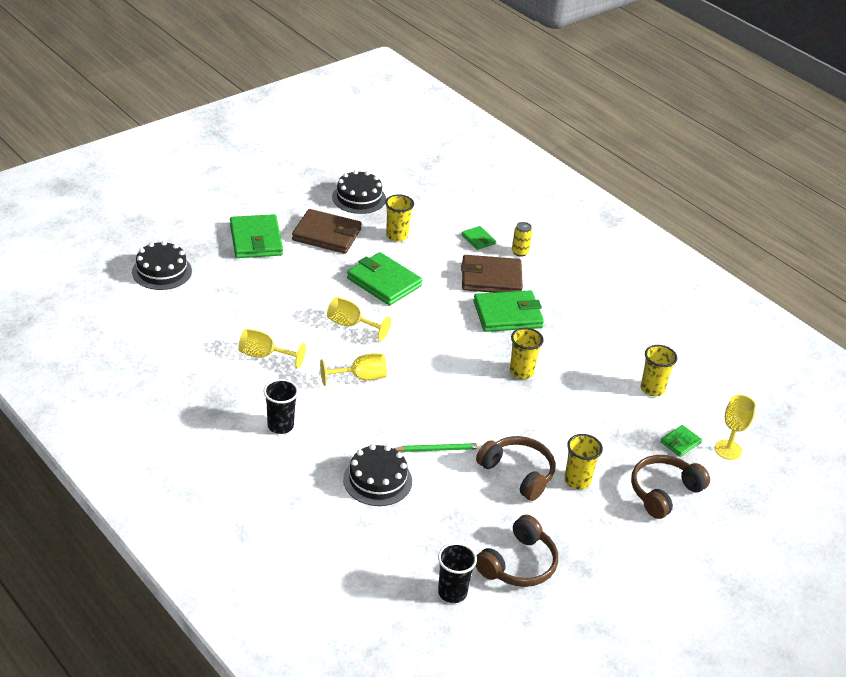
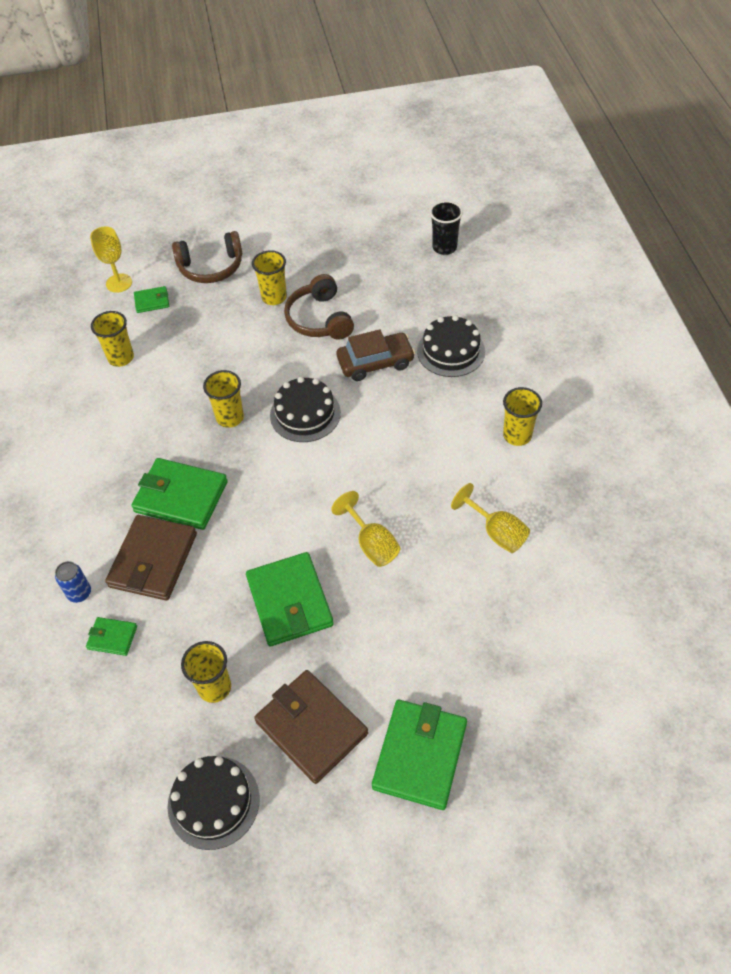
camera: 145 degrees left, 15 degrees up
(162, 271) = (581, 734): black cake -> black cake (305, 414)
(280, 426) = (517, 435): black cup -> yellow cup
(360, 378) = (403, 466): yellow goblet -> none
(438, 449) = (375, 362): green pencil -> brown car
(478, 239) = (112, 637): green wallet -> green wallet turned 75 degrees counterclockwise
(491, 278) = (153, 560): brown wallet -> brown wallet turned 75 degrees clockwise
(518, 564) = (378, 251): brown headphones -> none
(520, 252) = (79, 593): yellow can -> blue can

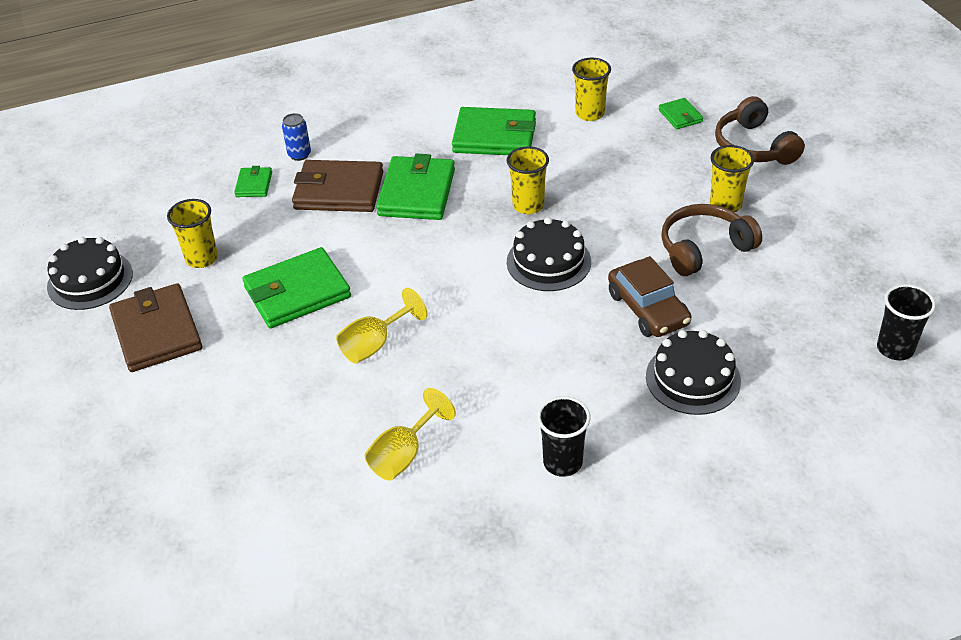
camera: 80 degrees right, 10 degrees down
(119, 283) = (698, 88): yellow goblet -> none
(311, 727) = (157, 332): brown wallet -> brown wallet turned 60 degrees counterclockwise
(420, 755) = (121, 417): green wallet -> green wallet (494, 136)
(517, 435) = (562, 462): yellow cup -> black cup

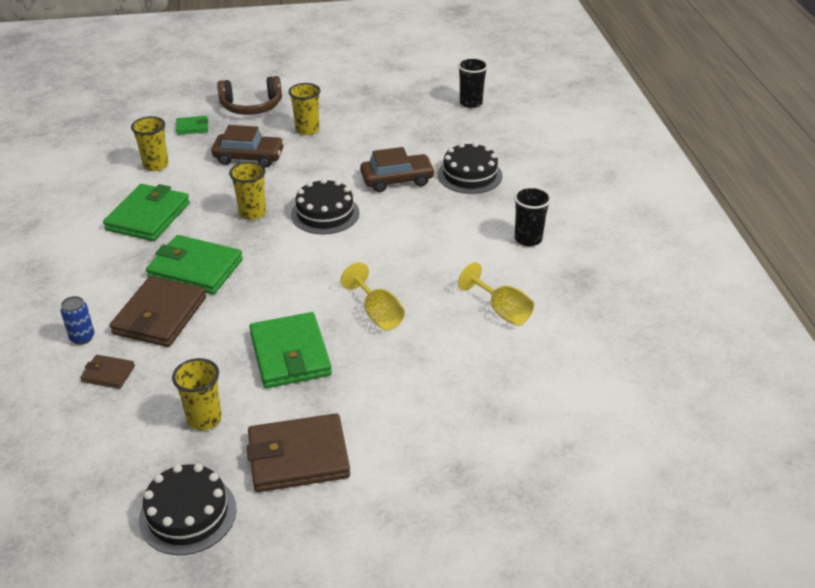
camera: 80 degrees left, 5 degrees down
(254, 184) = (108, 374): green wallet -> brown wallet
(639, 174) = (249, 157): none -> brown car
(704, 249) = (348, 147): brown headphones -> none

